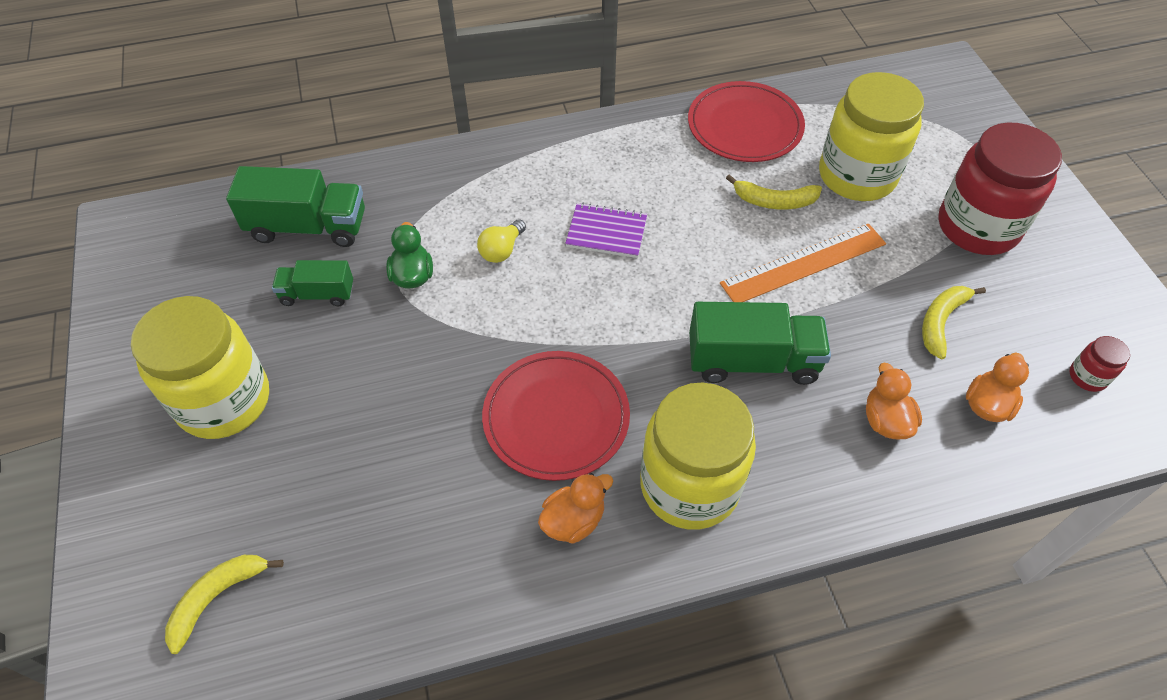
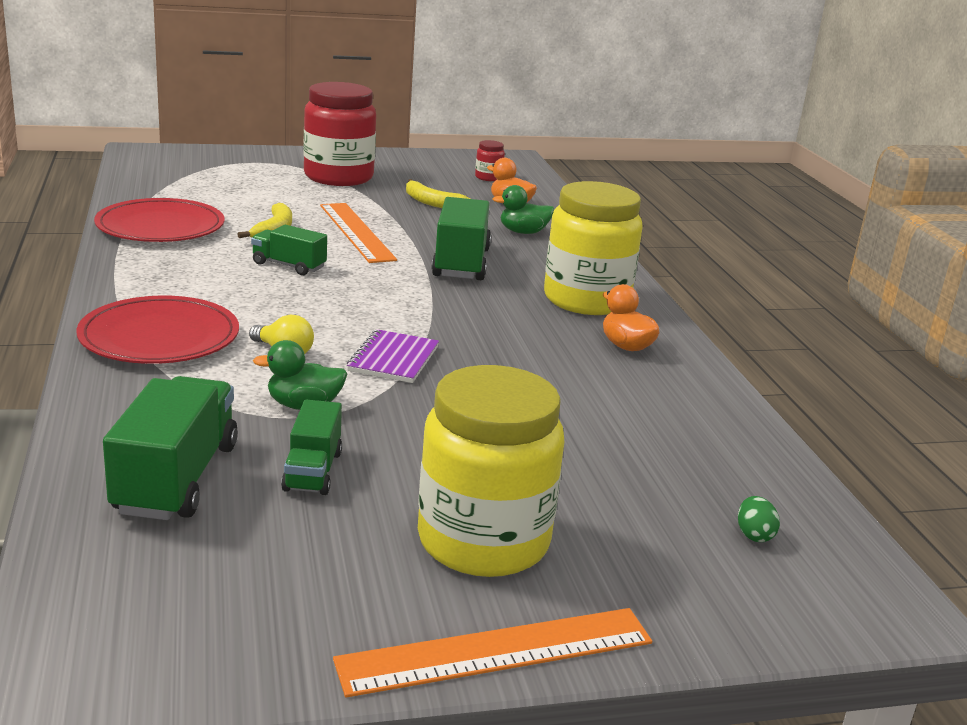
camera: 90 degrees left, 30 degrees down
(106, 412) = (496, 651): none -> orange ruler
(217, 597) = (754, 535): yellow banana -> green egg
(556, 417) = (517, 344): red plate -> red plate (159, 337)
(606, 232) = (281, 300): purple notebook -> purple notebook (393, 359)
(687, 225) = (289, 265): none -> green truck
(857, 176) = (259, 200): yellow jar -> none
(885, 420) = (523, 232): orange duck -> green duck

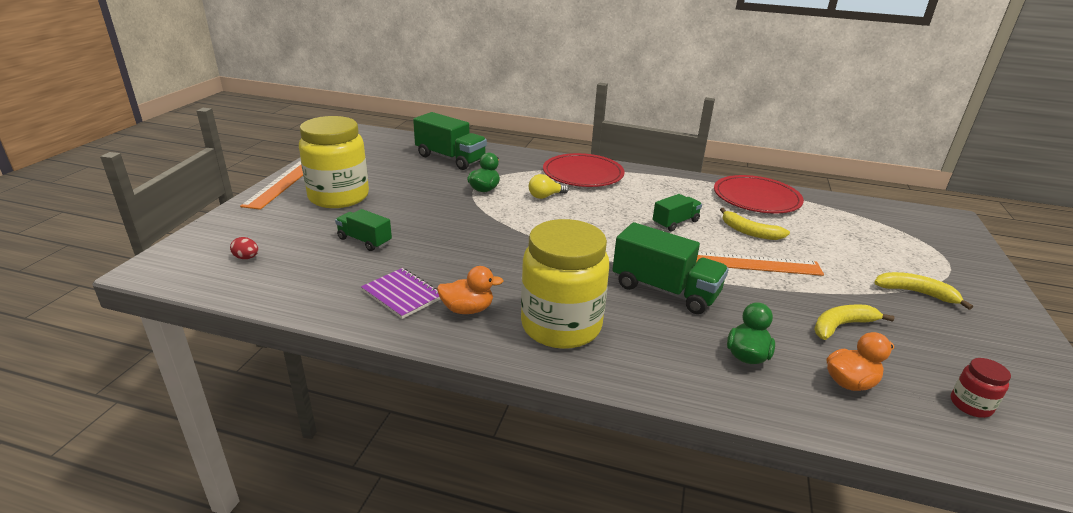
camera: 120 degrees right, 5 degrees up
(312, 471) = (428, 180): green truck -> green truck (364, 241)
(338, 177) = (915, 293): red jar -> yellow banana
(393, 359) = (516, 221): purple notebook -> purple notebook (402, 295)
(754, 535) = (246, 258): green egg -> red egg

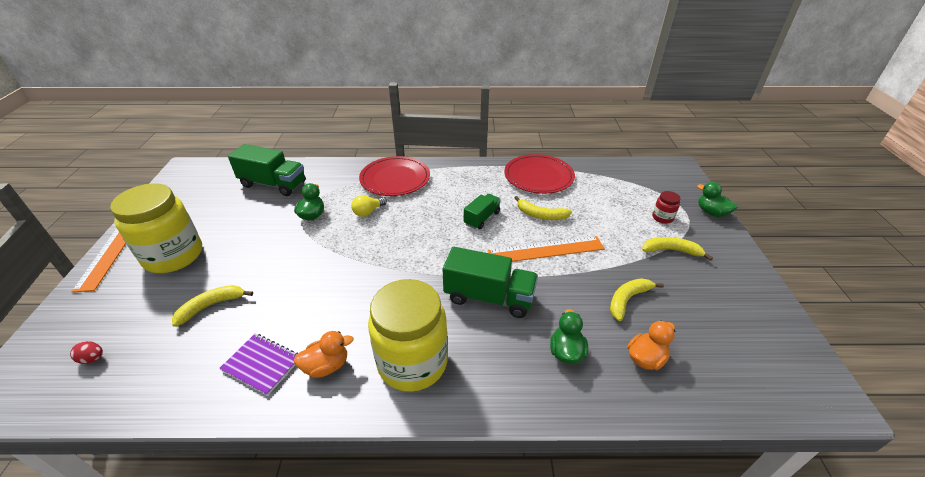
camera: 15 degrees left, 10 degrees up
(364, 241) = (211, 306): green truck -> yellow banana
(970, 405) = (729, 356): red jar -> red jar (662, 218)
(985, 268) = (711, 212): none -> green duck

